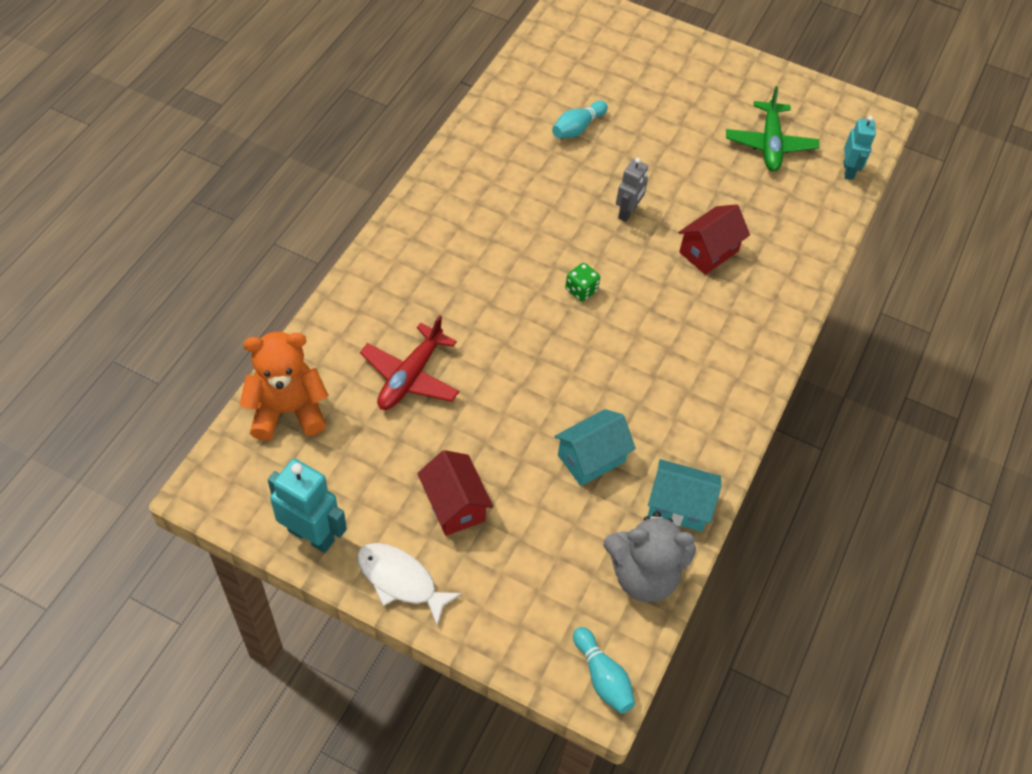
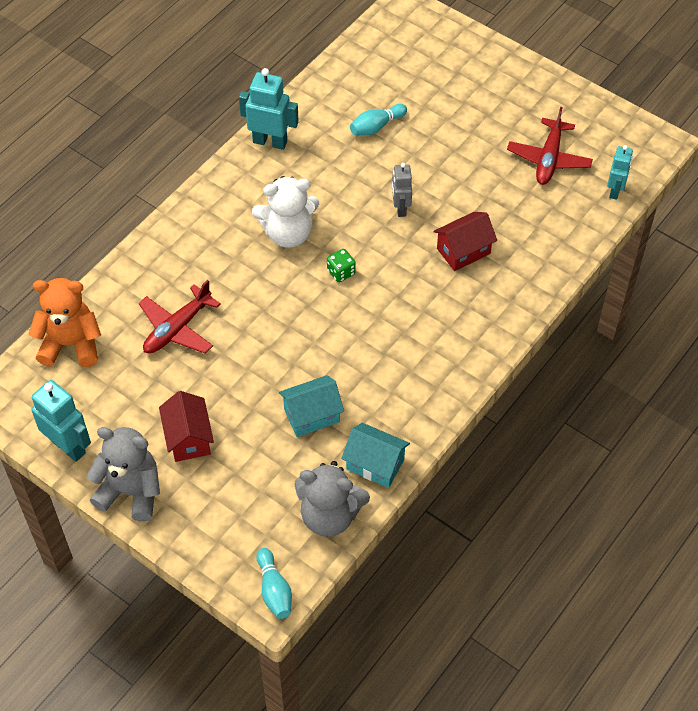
camera: 15 degrees right, 0 degrees up
(400, 580) = (131, 492): white fish -> grey teddy bear
(465, 155) = (270, 142): none -> turquoise robot
(510, 253) = (288, 233): none -> white teddy bear
(627, 212) = (400, 208): grey robot -> grey robot turned 135 degrees clockwise
(770, 144) = (548, 159): green plane -> red plane

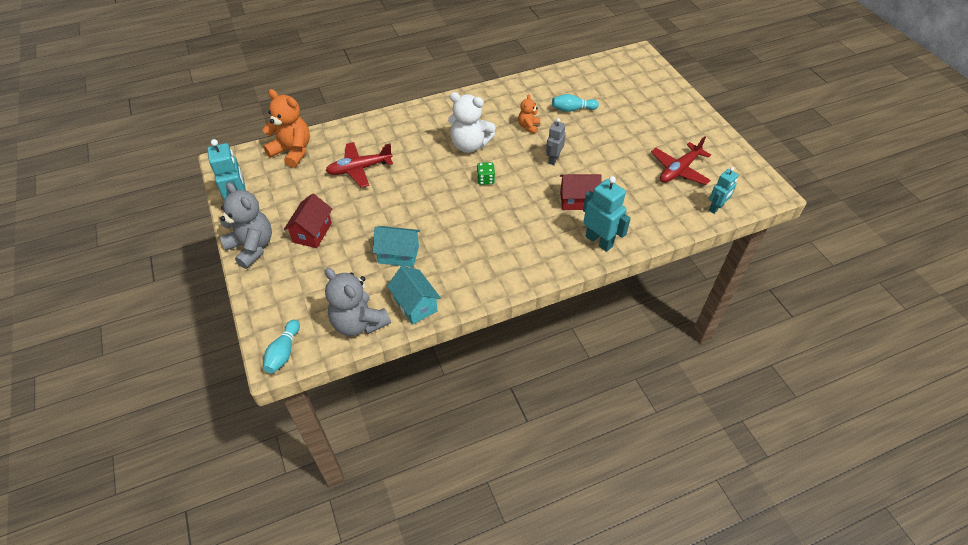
camera: 30 degrees right, 5 degrees down
(270, 142) = (498, 93): turquoise robot -> turquoise robot (599, 241)
(341, 175) = (528, 126): none -> orange teddy bear

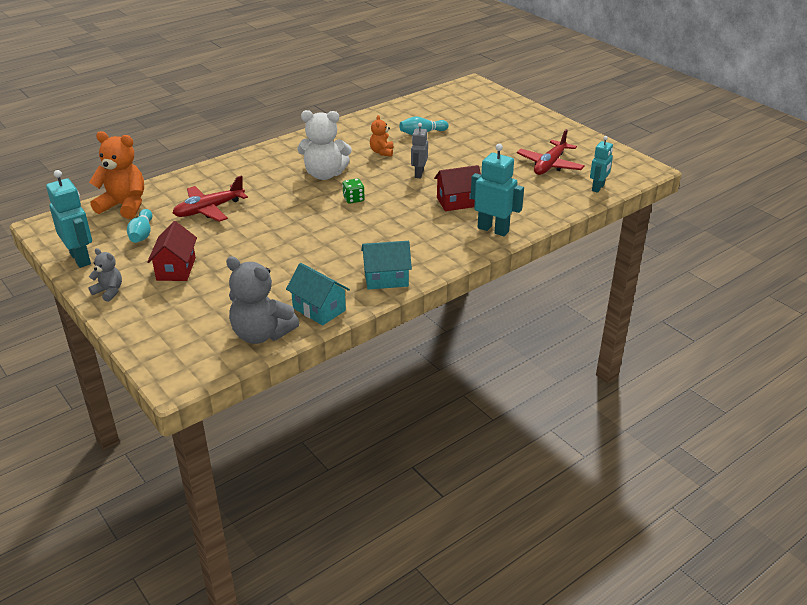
camera: 15 degrees left, 15 degrees down
(252, 247) = (109, 291): grey teddy bear -> grey teddy bear, size x0.53
(283, 352) = (184, 373): turquoise bowling pin -> turquoise bowling pin (142, 234)
(398, 254) = (283, 272): turquoise house -> turquoise house (386, 279)

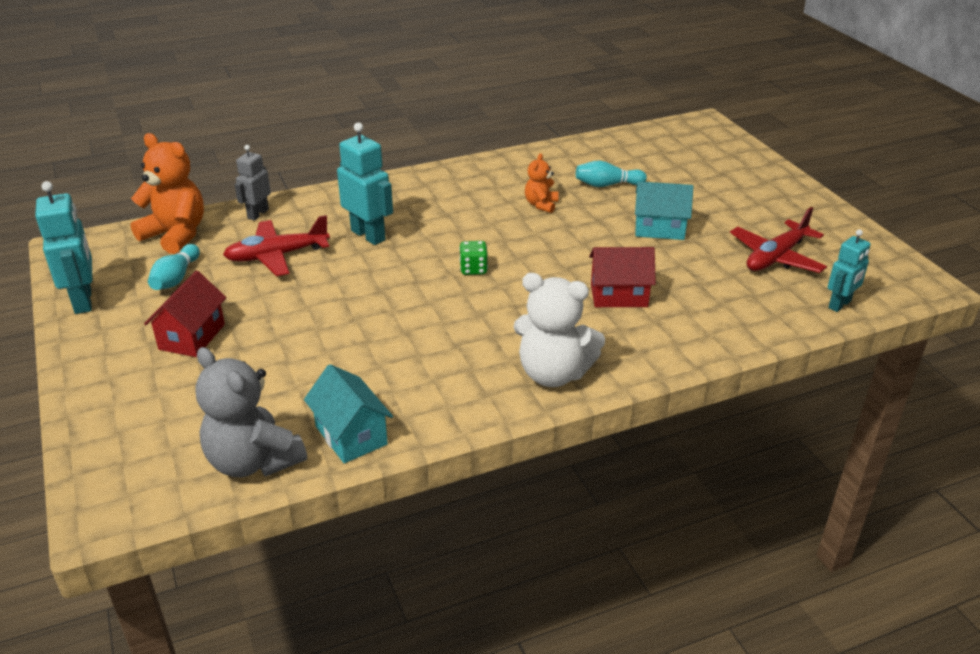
camera: 15 degrees right, 0 degrees up
(109, 291) = (91, 356): grey teddy bear -> none
(324, 174) = (450, 227): white teddy bear -> white teddy bear (553, 373)
(386, 279) = (467, 402): turquoise house -> turquoise house (659, 228)
(419, 174) = (579, 244): grey robot -> grey robot (258, 214)
(493, 229) = (655, 348): turquoise robot -> turquoise robot (368, 235)

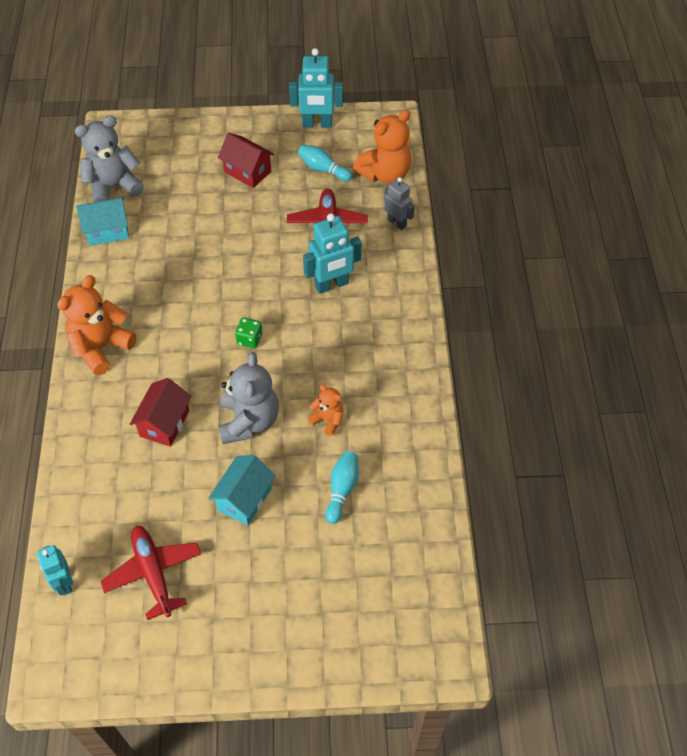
camera: 110 degrees right, 20 degrees up
(553, 373) = (101, 347): white teddy bear -> orange teddy bear
(575, 246) = (249, 421): none -> grey teddy bear

